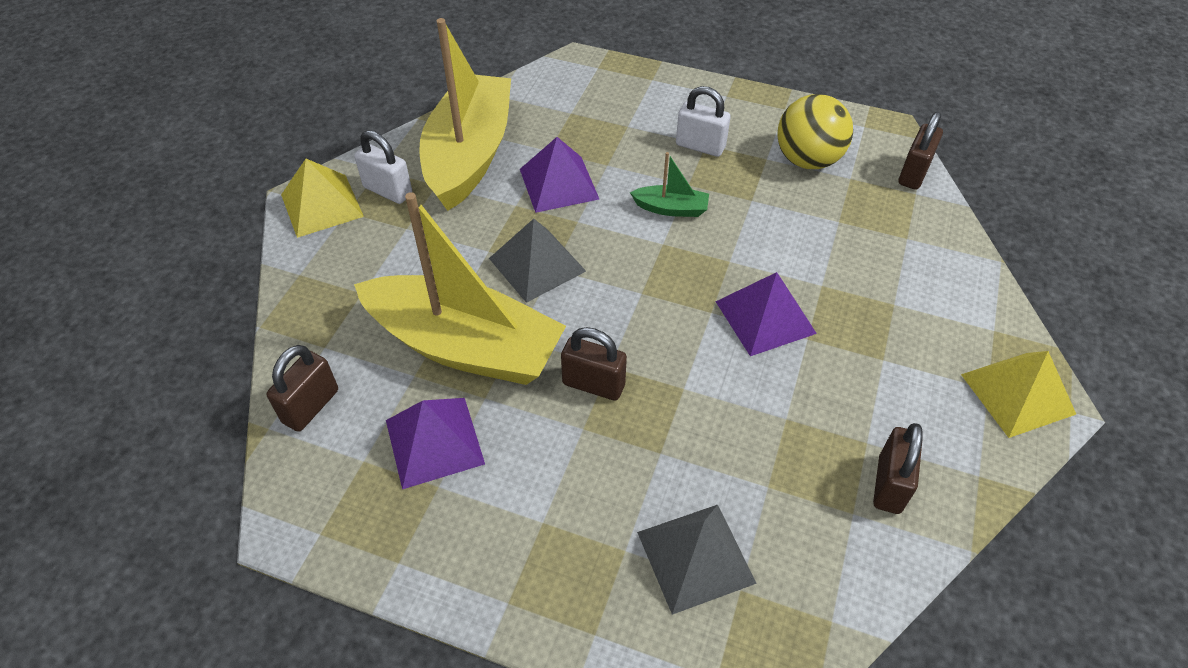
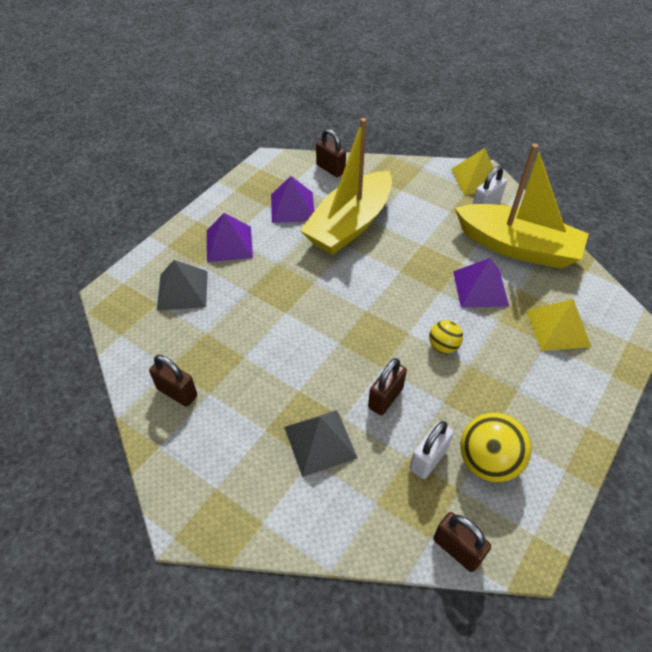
camera: 105 degrees right, 0 degrees up
(537, 264) = (404, 264): grey pyramid -> grey pyramid (320, 442)
(593, 384) = (303, 272): brown padlock -> brown padlock (385, 398)
(671, 208) = (443, 346): green boat -> yellow ball
(700, 146) = (514, 385): white padlock -> white padlock (428, 459)
(765, 317) = (325, 371): purple pyramid -> purple pyramid (229, 244)
(1017, 394) = (203, 506): yellow pyramid -> yellow pyramid (558, 328)

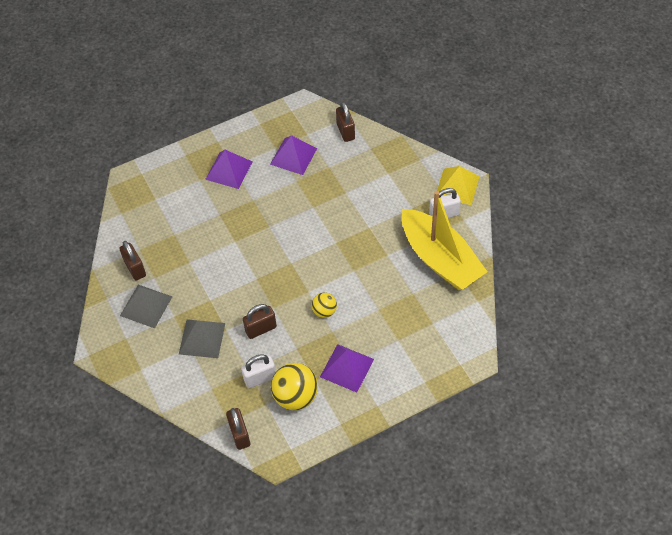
camera: 30 degrees right, 5 degrees up
(182, 290) = (176, 195): grey pyramid -> grey pyramid (146, 306)
(349, 225) = (326, 189): yellow boat -> none
(480, 288) = (384, 280): purple pyramid -> purple pyramid (347, 368)
(558, 328) = (416, 333): yellow pyramid -> none

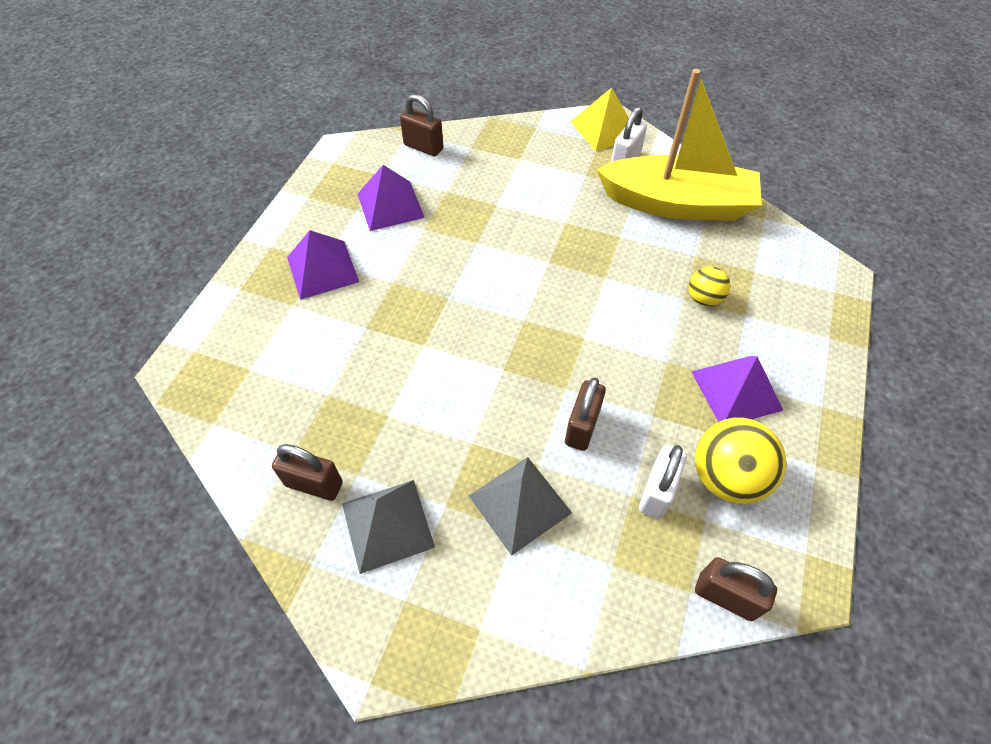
camera: 45 degrees left, 0 degrees up
(324, 311) = (630, 345): yellow ball -> yellow ball (703, 299)

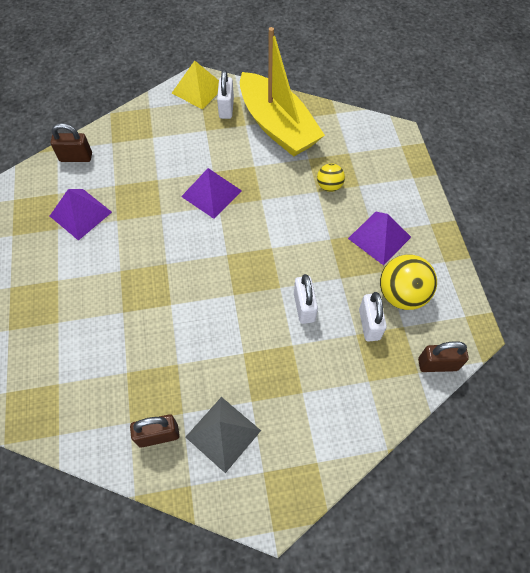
camera: 30 degrees left, 5 degrees up
(322, 269) = (62, 285): purple pyramid -> purple pyramid (211, 193)
(520, 504) = (295, 375): grey pyramid -> none
(582, 427) = (304, 307): brown padlock -> white padlock
(677, 204) = (277, 126): yellow boat -> yellow boat turned 75 degrees clockwise

